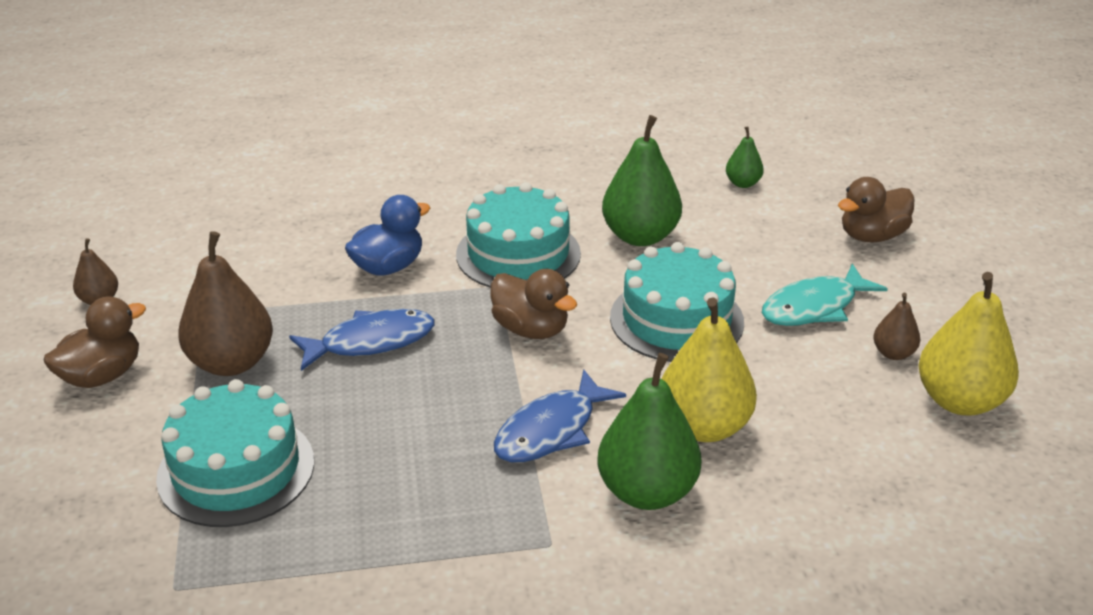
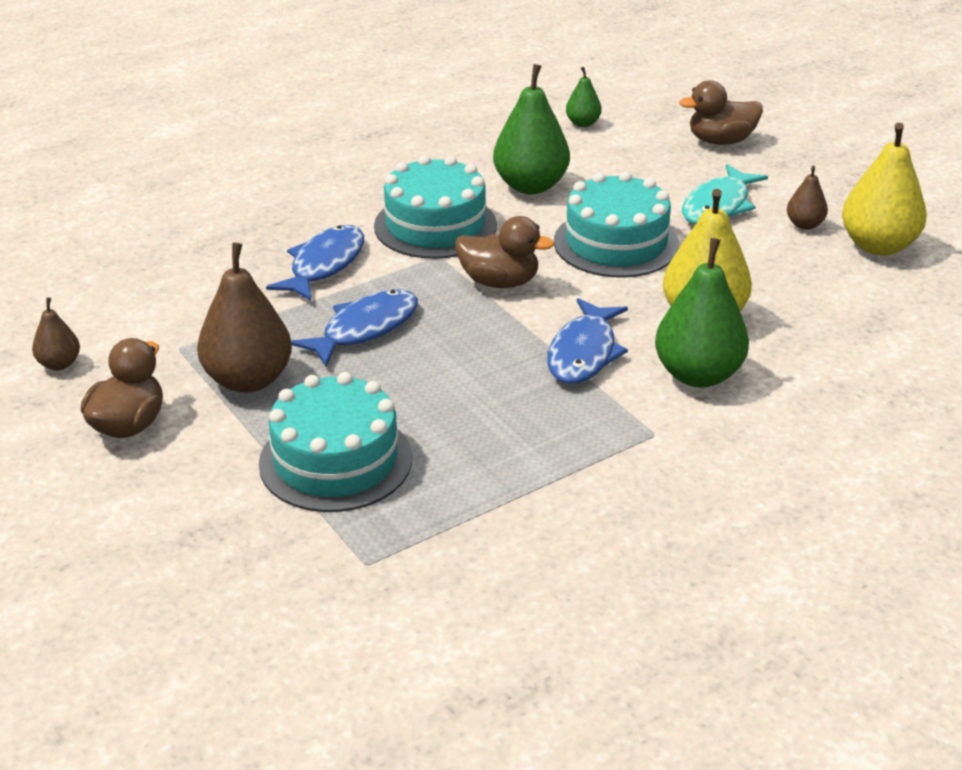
camera: 25 degrees left, 0 degrees up
(388, 267) = (324, 265): blue duck -> blue fish
(872, 236) = (720, 141): brown duck -> brown duck turned 45 degrees clockwise

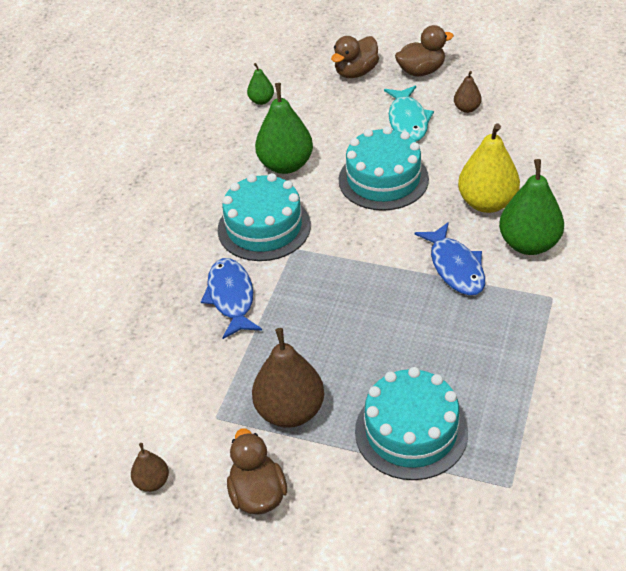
camera: 35 degrees left, 10 degrees up
(365, 329) = (314, 329): blue fish -> none
(499, 282) = (351, 246): brown duck -> brown duck (421, 71)
(878, 245) = (518, 102): yellow pear -> none

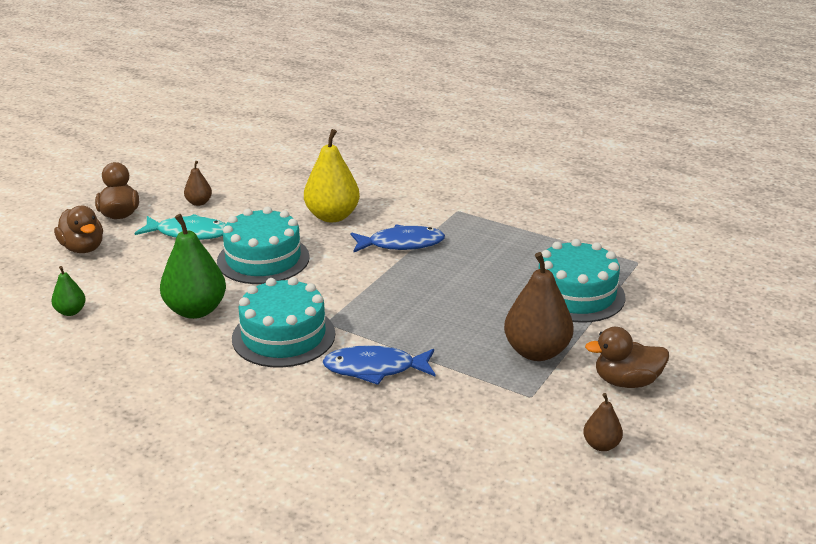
camera: 80 degrees left, 15 degrees down
(529, 244) = (393, 208): green pear -> none

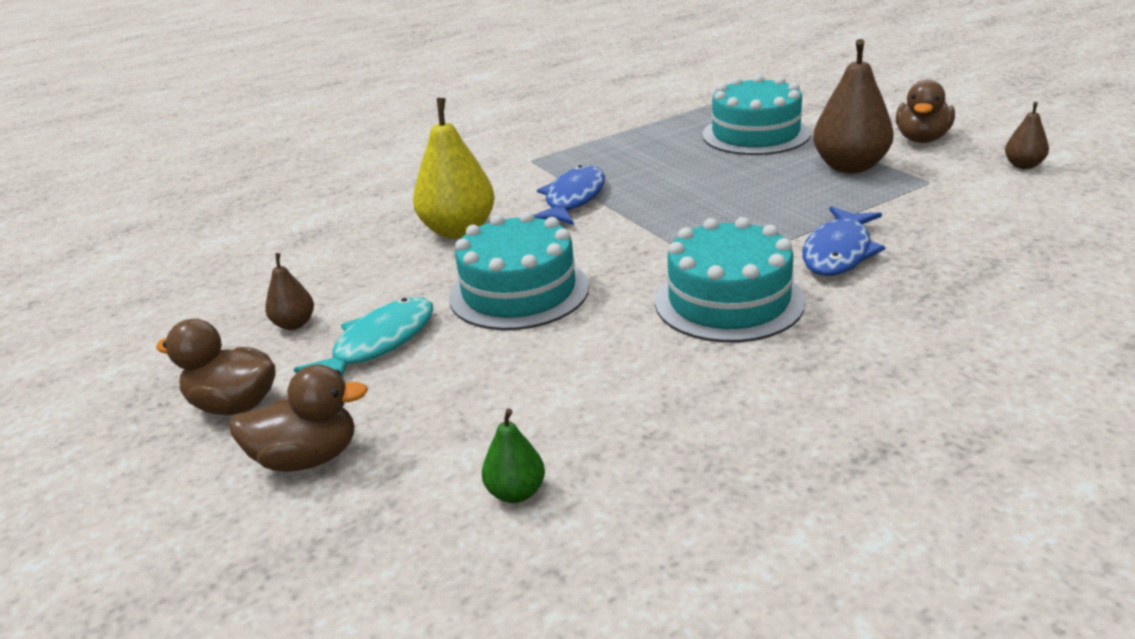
camera: 60 degrees left, 0 degrees up
(196, 310) = (612, 362): green pear -> none

